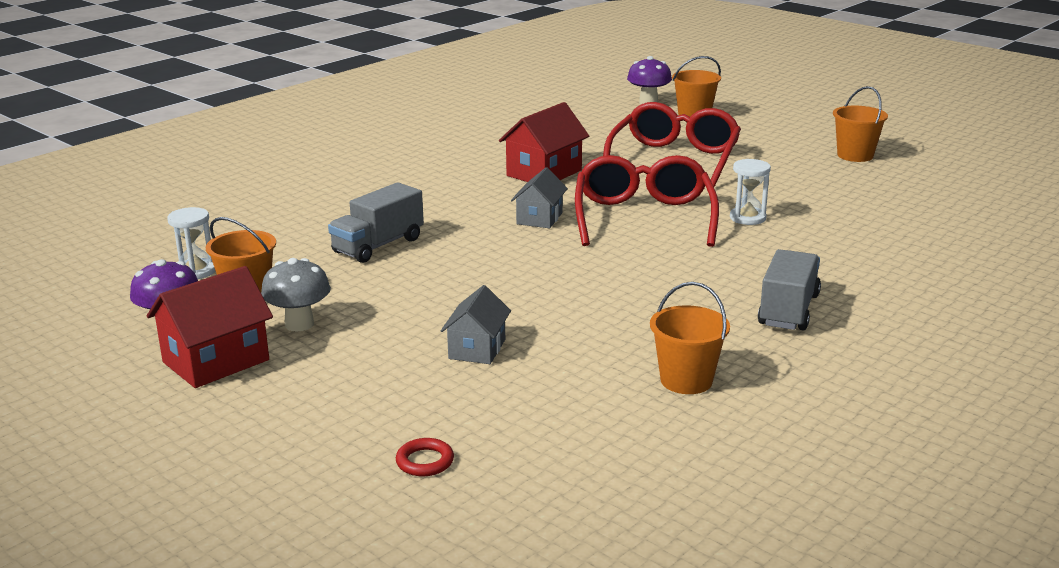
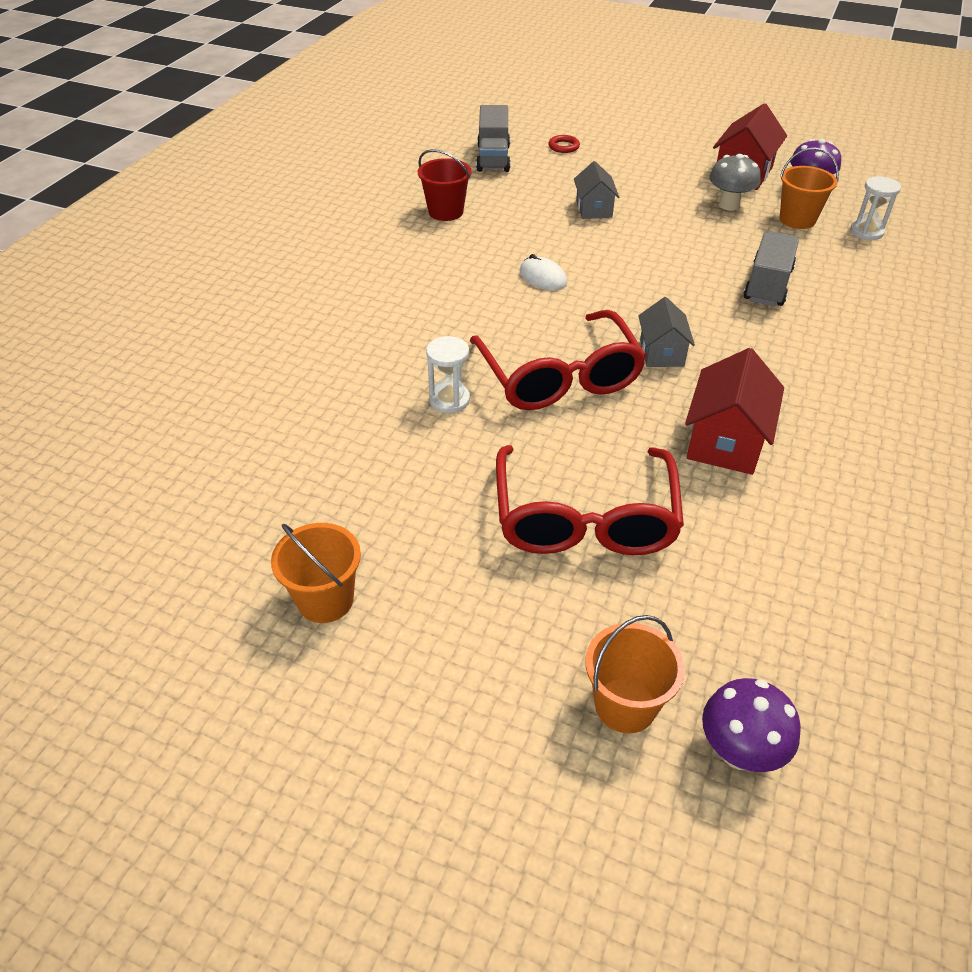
camera: 160 degrees right, 20 degrees up
(605, 286) = (542, 278): none -> white mouse
(686, 380) = (445, 212): orange bucket -> red bucket
(788, 310) = (387, 281): grey truck -> grey truck (493, 158)

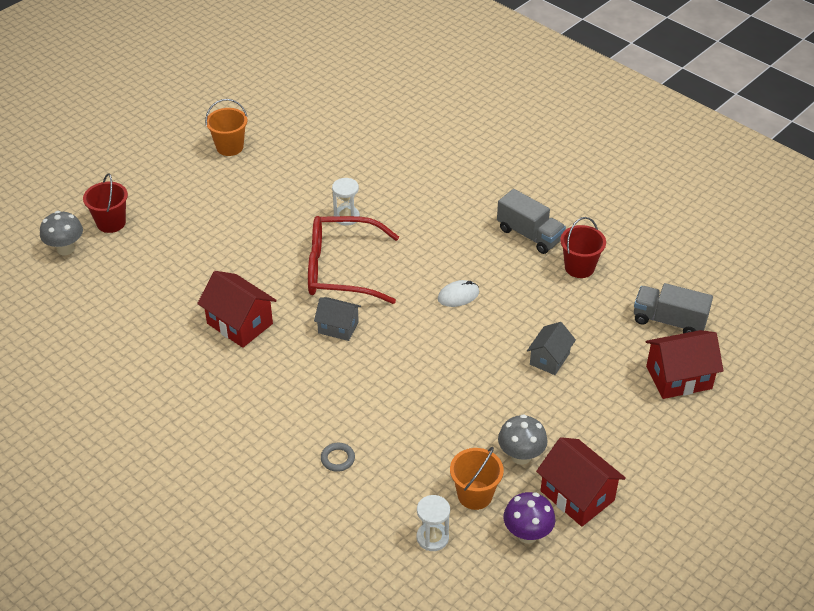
camera: 110 degrees right, 0 degrees up
(563, 147) = (679, 377): red ring -> red house
(585, 518) = (221, 244): red glasses -> none
(594, 209) = (549, 359): grey house -> grey house turned 75 degrees counterclockwise
(625, 705) = (111, 223): orange bucket -> red bucket
(739, 751) = (65, 249): purple mushroom -> grey mushroom
(767, 285) = (386, 423): grey truck -> grey truck (529, 235)
(844, 304) = (337, 459): none -> grey ring

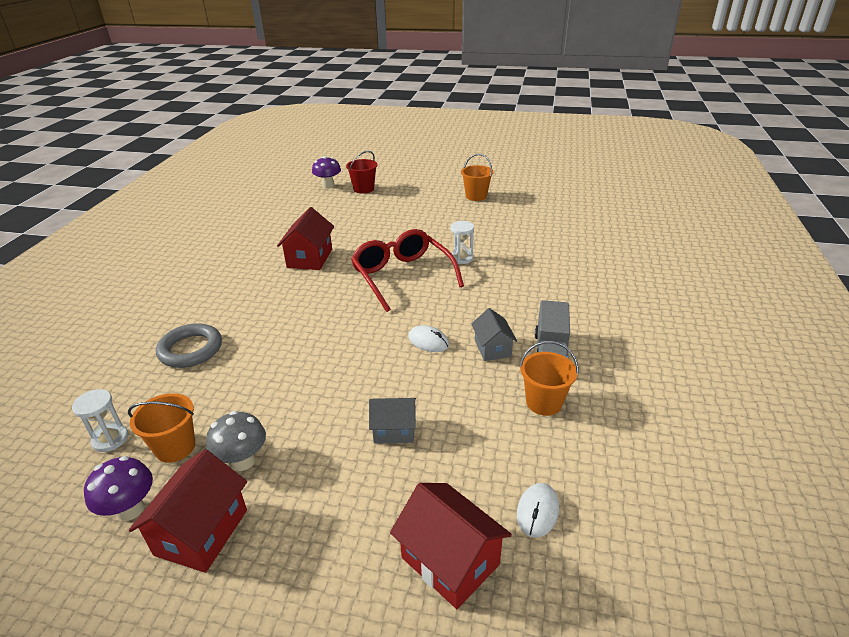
camera: 60 degrees right, 10 degrees down
(65, 249) = (328, 186): grey mushroom -> purple mushroom
(337, 459) = (191, 349): grey ring -> grey ring, size x1.99
(338, 327) = (338, 297): grey house -> grey house (492, 348)
(579, 267) = (544, 402): red bucket -> orange bucket
(669, 321) = (537, 511): grey truck -> white mouse

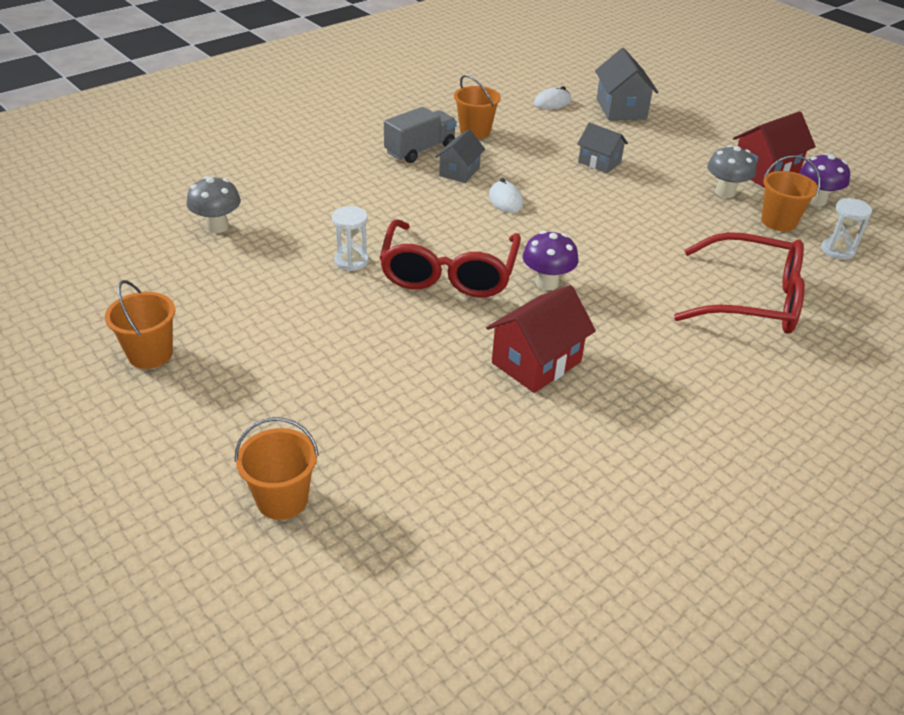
camera: 145 degrees left, 5 degrees up
(191, 349) = (751, 300): grey ring -> red glasses
(328, 186) = (333, 563): purple mushroom -> purple mushroom (547, 283)
(363, 189) = (282, 499): red bucket -> orange bucket
(450, 561) = (621, 109): red house -> grey house
(554, 241) = (217, 227): none -> grey mushroom

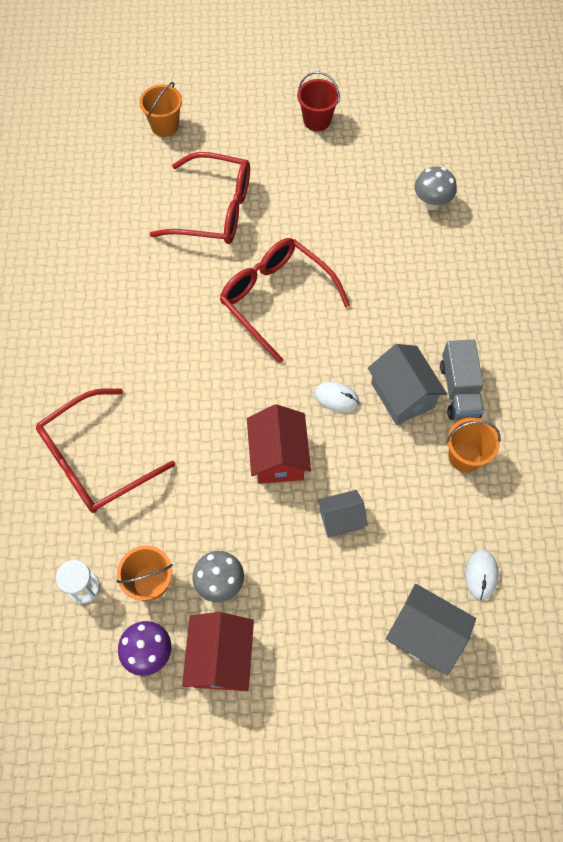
camera: 130 degrees right, 25 degrees up
(150, 354) = (317, 120): orange bucket -> red bucket
(351, 261) = (333, 253): white hourglass -> none
(383, 371) = (214, 210): none -> red glasses
(459, 172) = (402, 395): grey house -> grey house, size x1.55
(536, 362) = (156, 286): red house -> red house (278, 456)
(547, 283) = (219, 347): purple mushroom -> none

